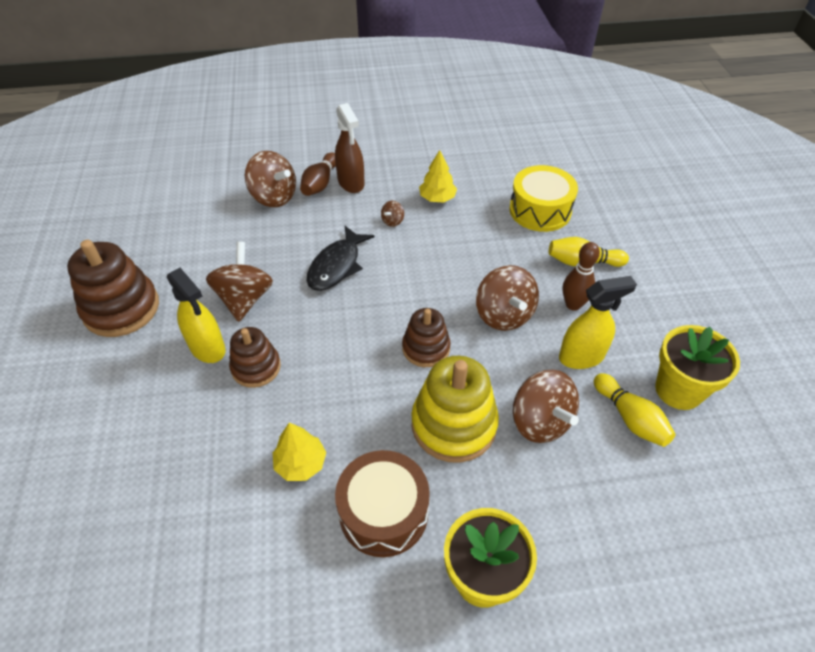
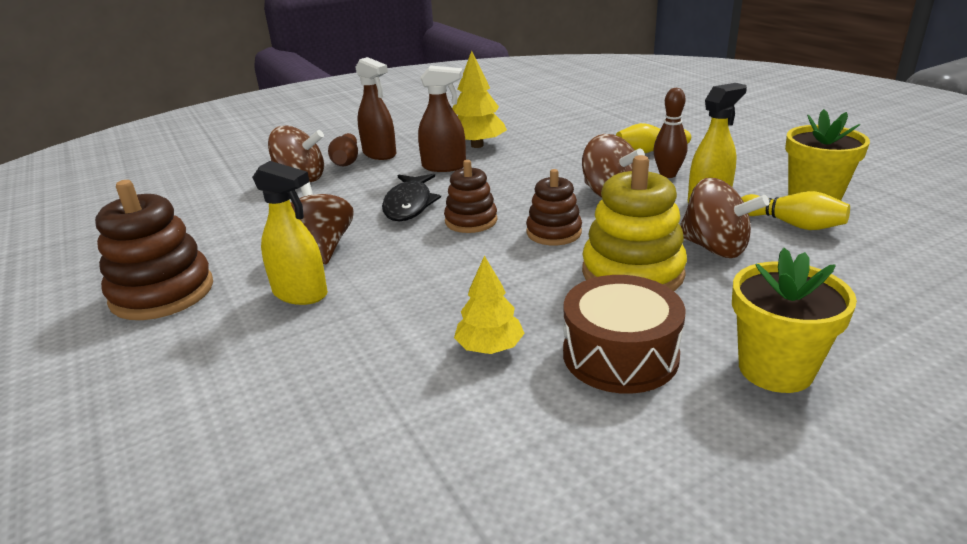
camera: 20 degrees left, 20 degrees down
(256, 367) = (373, 292): brown stacking toy -> brown stacking toy (471, 221)
(392, 221) = (444, 167): brown spinning top -> brown spray bottle
(437, 198) = (477, 145): yellow tree -> yellow tree, size x1.50
(540, 210) = (581, 132): yellow drum -> none

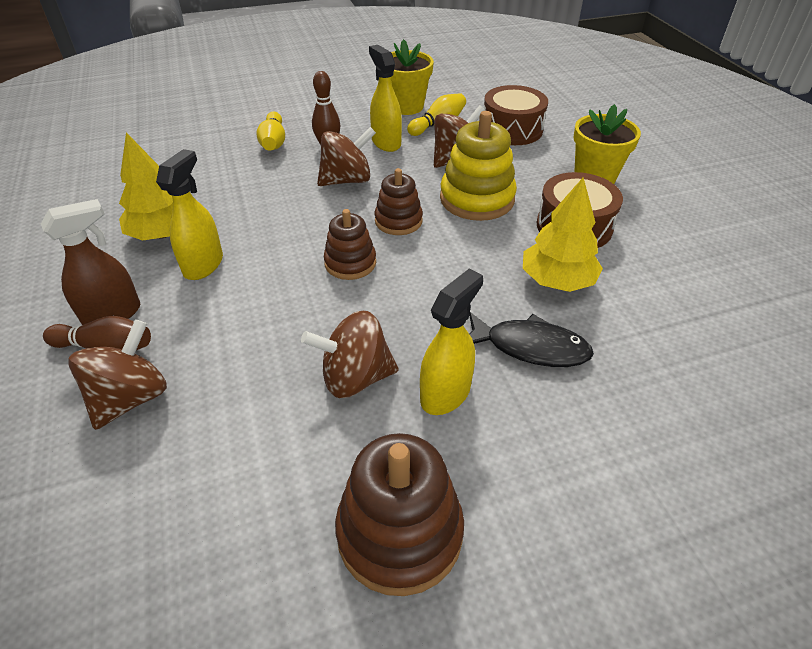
camera: 80 degrees left, 15 degrees up
(409, 205) = (286, 301): black fish -> black fish (530, 347)
(444, 167) = (203, 265): brown spray bottle -> yellow spray bottle
(490, 347) = (557, 280): yellow tree -> yellow tree, size x1.50
(849, 280) = (512, 129): none -> brown drum

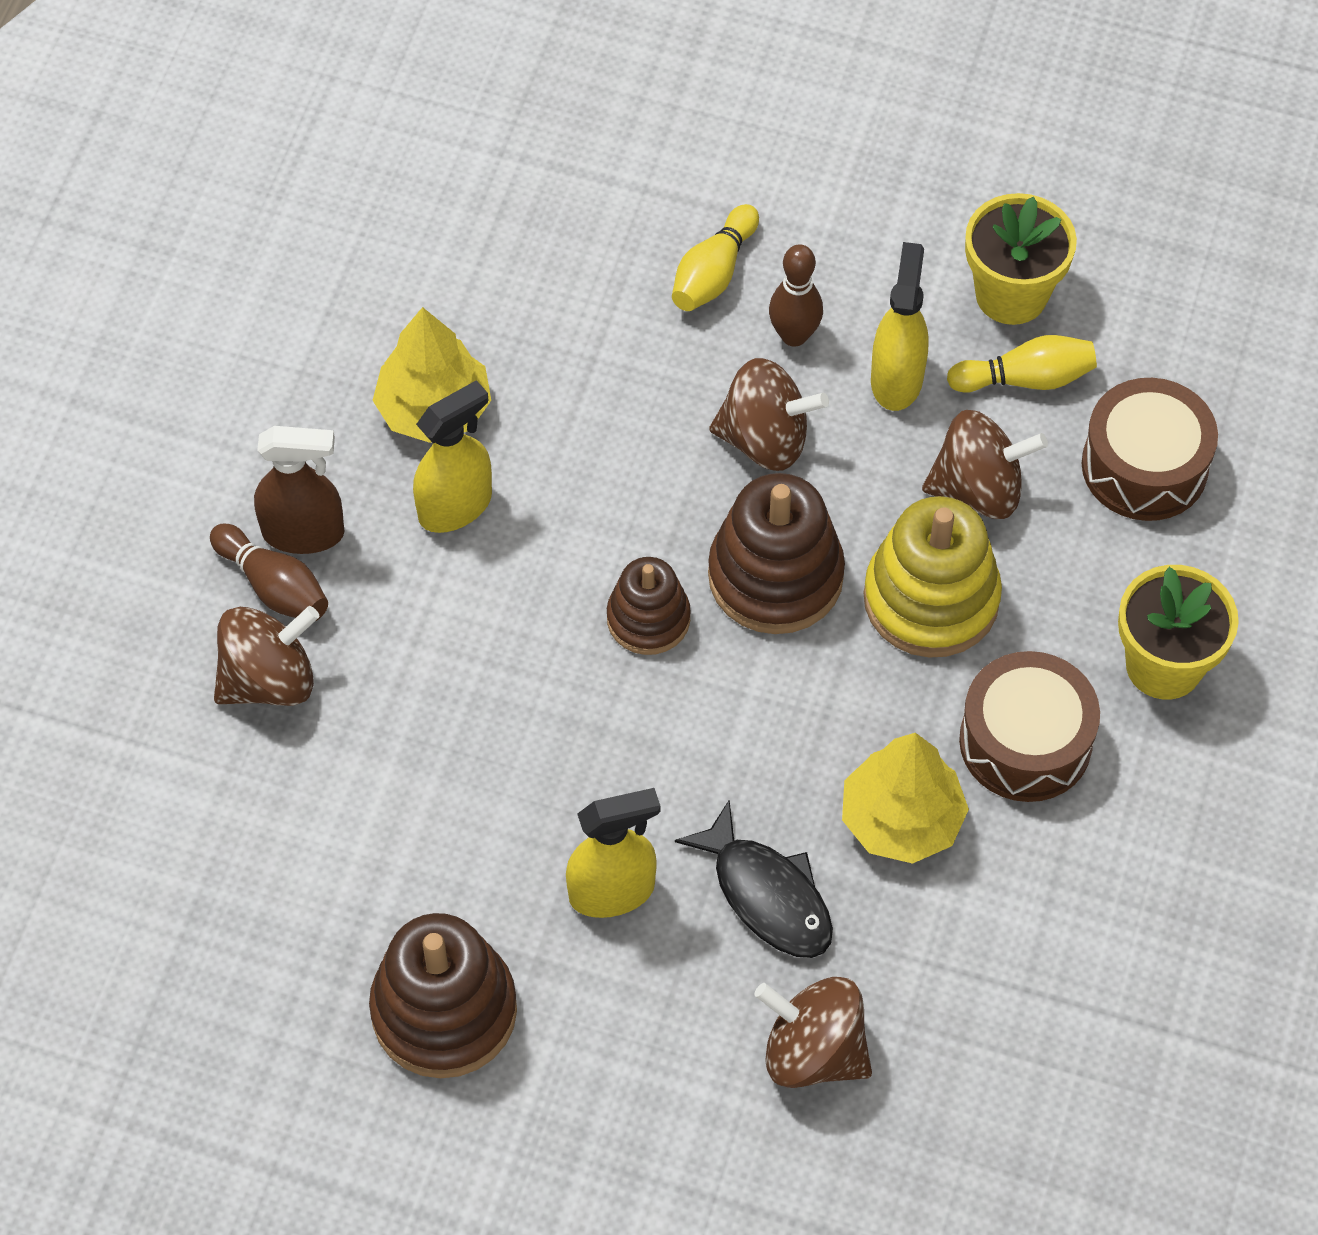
camera: 35 degrees right, 15 degrees up
(355, 377) = (527, 805): brown spinning top -> brown spinning top (813, 1051)
(398, 221) = (775, 576): brown stacking toy -> brown stacking toy, size x1.63

